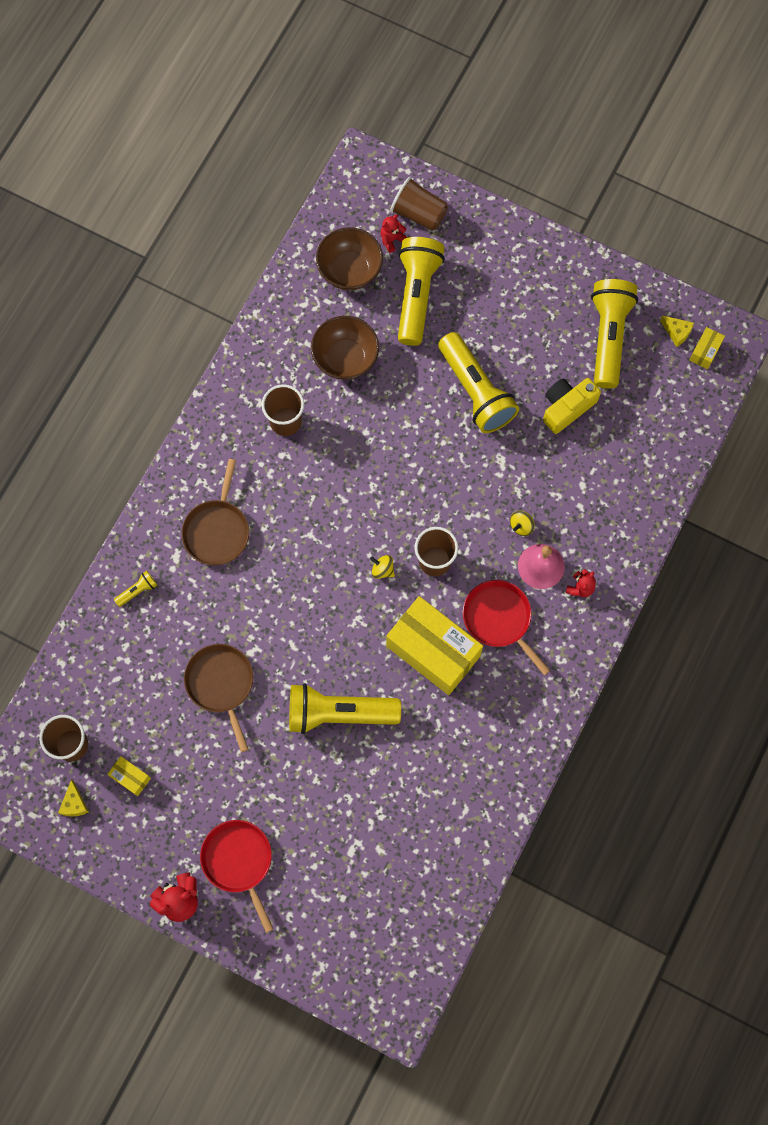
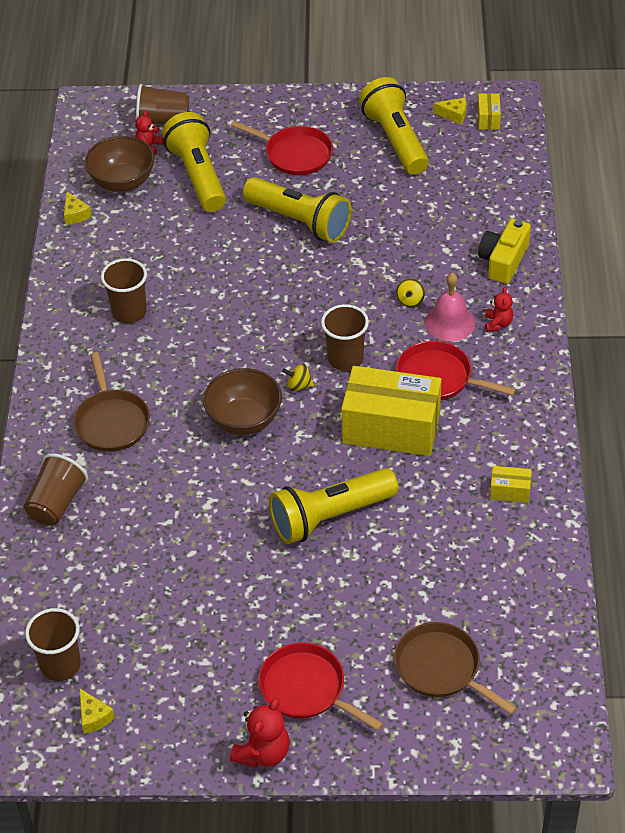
camera: 25 degrees left, 25 degrees down
(130, 777) = (143, 666): yellow box -> yellow box (510, 491)
(137, 591) = (56, 503): yellow flashlight -> brown cup
(221, 684) = (192, 544): brown pan -> brown pan (441, 668)
(293, 289) = (75, 214): none -> yellow cheese
(345, 358) = (159, 244): brown bowl -> brown bowl (244, 420)
(512, 311) = (295, 154): none -> red pan
(566, 407) = (392, 201): yellow camera -> yellow camera (503, 261)

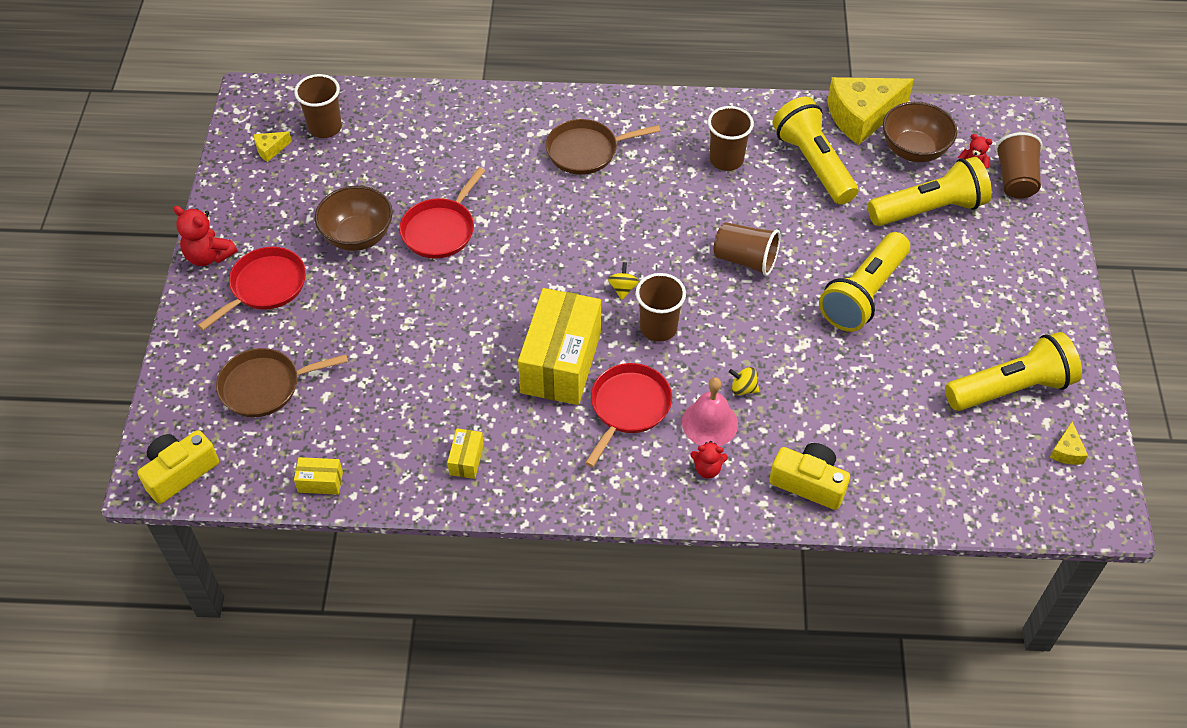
camera: 90 degrees right, 5 degrees up
(56, 503) = (494, 118): brown cup -> brown cup (745, 259)
(75, 214) = (862, 116): yellow cheese -> yellow cheese, size x2.36
(244, 420) = (581, 246): brown bowl -> brown bowl (358, 236)
(295, 154) = (973, 293): red pan -> red pan (440, 230)
(329, 517) = (454, 308): yellow flashlight -> yellow flashlight (813, 163)
(441, 668) = (264, 386): brown pan -> brown pan turned 150 degrees counterclockwise
(488, 118) = (1065, 488): yellow box -> yellow box (320, 482)
(555, 726) = (180, 472): none -> yellow camera

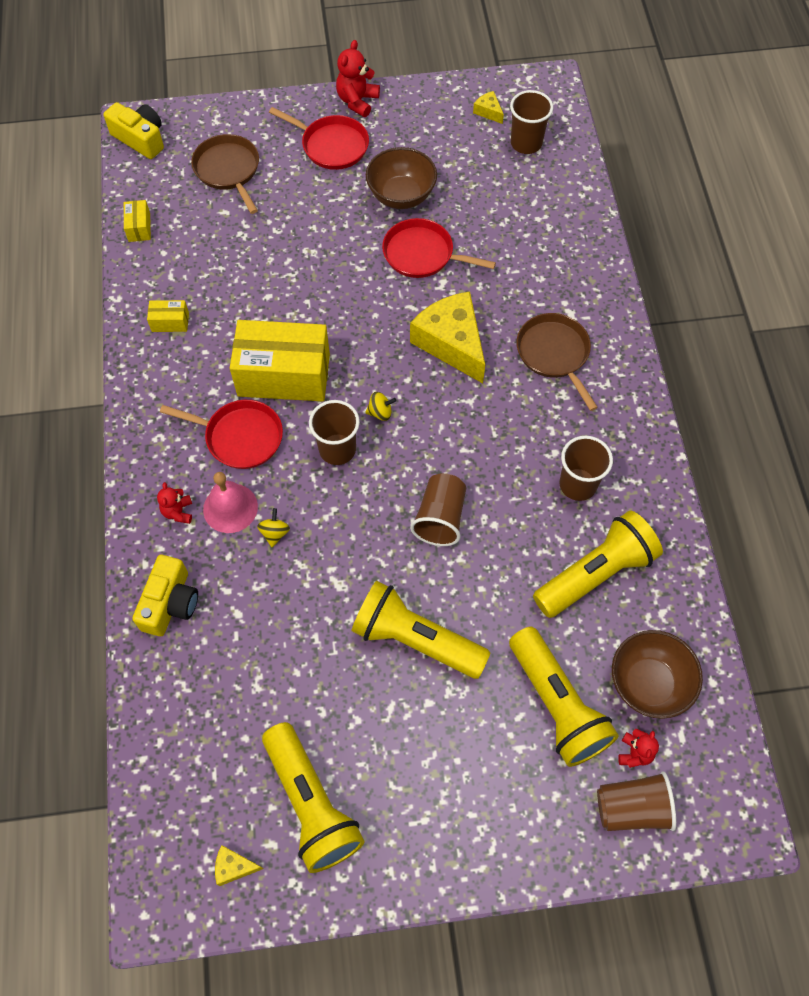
camera: 80 degrees right, 10 degrees up
(862, 116) = (687, 621): yellow cheese -> yellow cheese (451, 343)

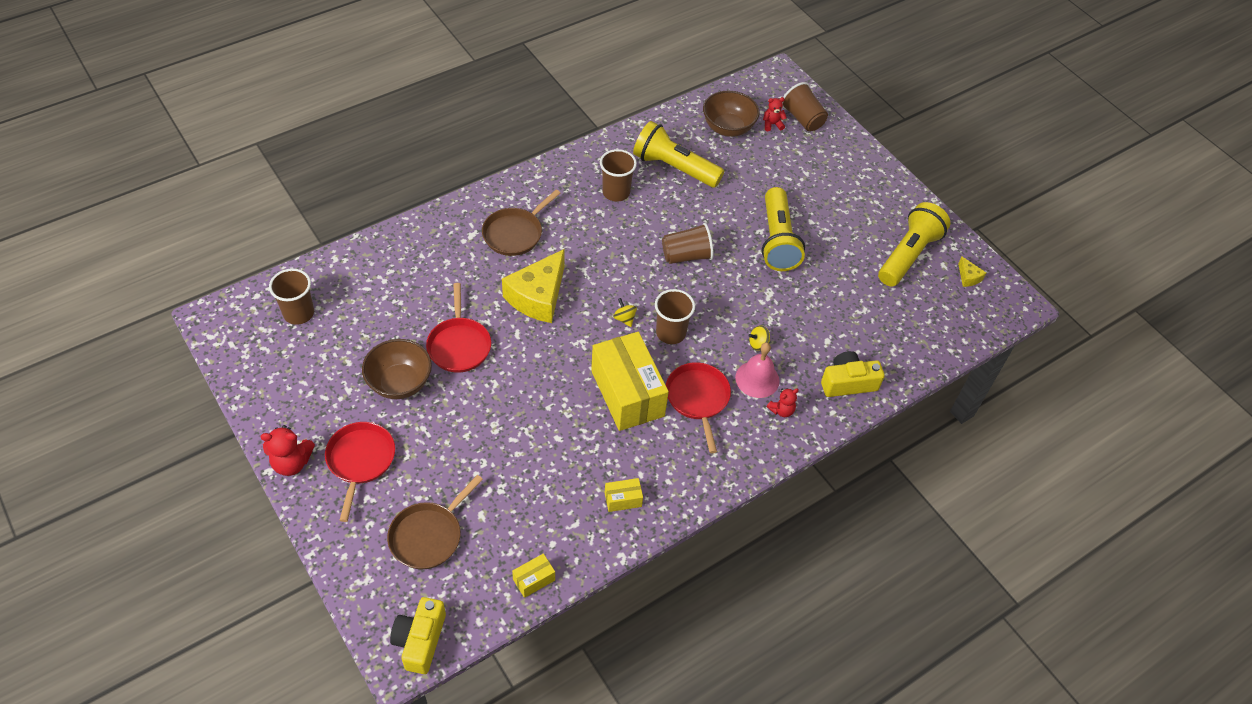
camera: 120 degrees left, 10 degrees down
(170, 322) = (623, 499): yellow box -> yellow box turned 75 degrees counterclockwise
(488, 112) = (268, 353): yellow cheese -> none
(557, 705) = (769, 163): yellow flashlight -> none

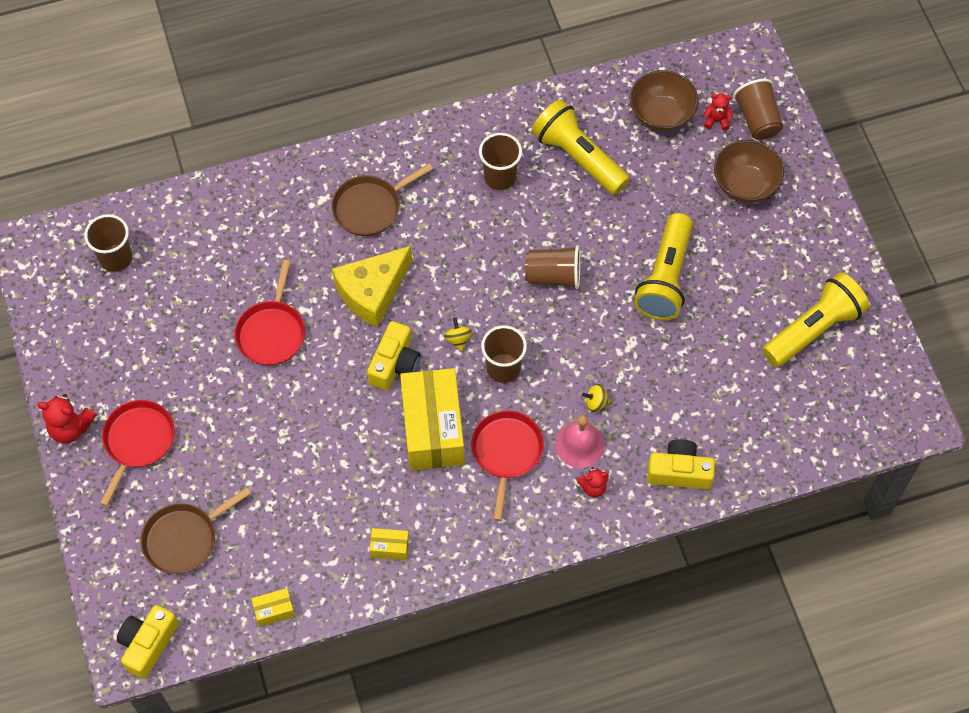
camera: 20 degrees right, 10 degrees up
(400, 383) = (199, 363): brown bowl -> brown bowl (745, 185)
(576, 348) = (395, 364): none -> yellow camera
(968, 277) = (874, 373): yellow cheese -> none

